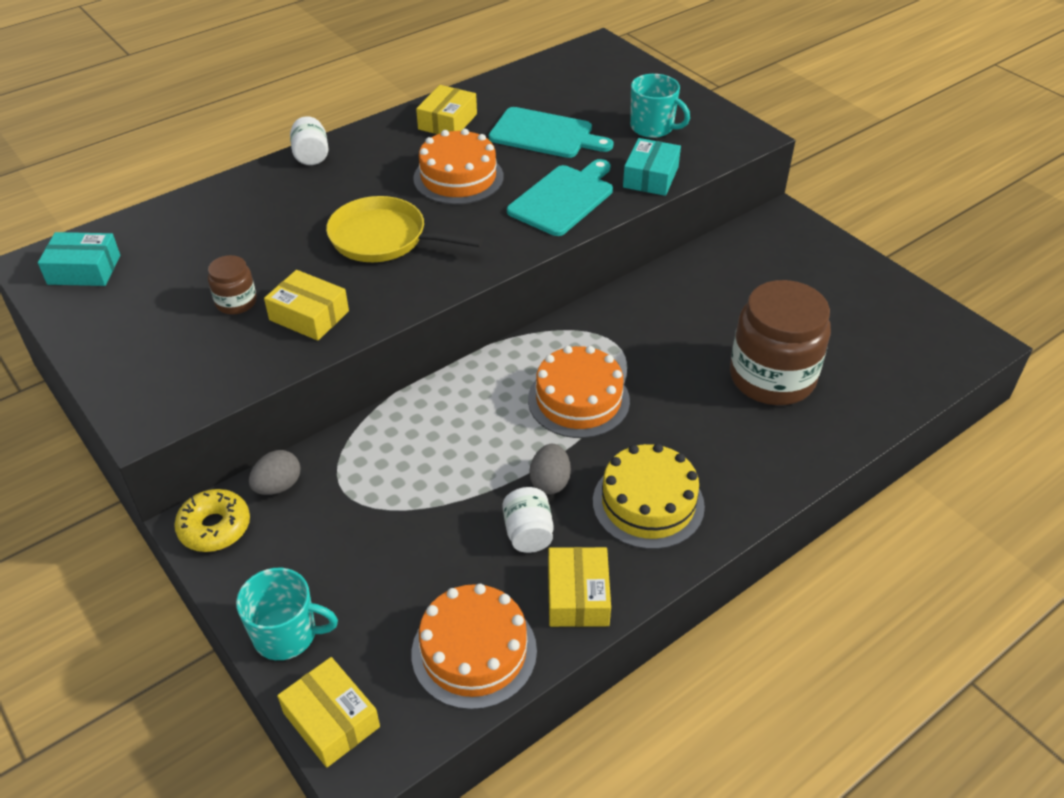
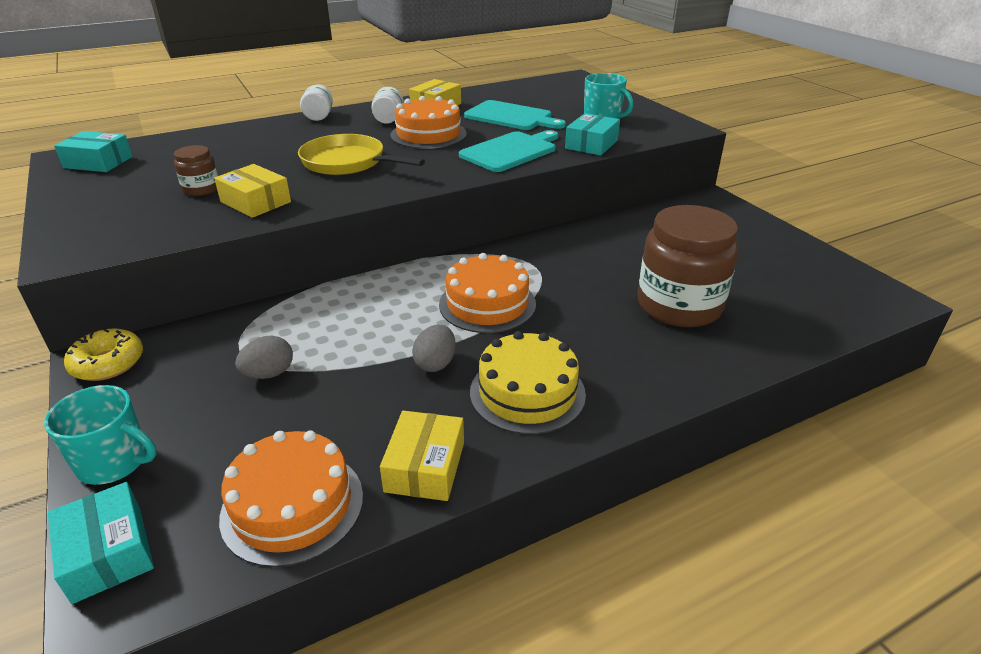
camera: 10 degrees right, 10 degrees down
(278, 486) = (184, 338): grey egg -> grey egg (269, 374)
(331, 720) = (107, 553): yellow box -> turquoise box
(528, 533) = (396, 404): white jar -> white jar (388, 120)

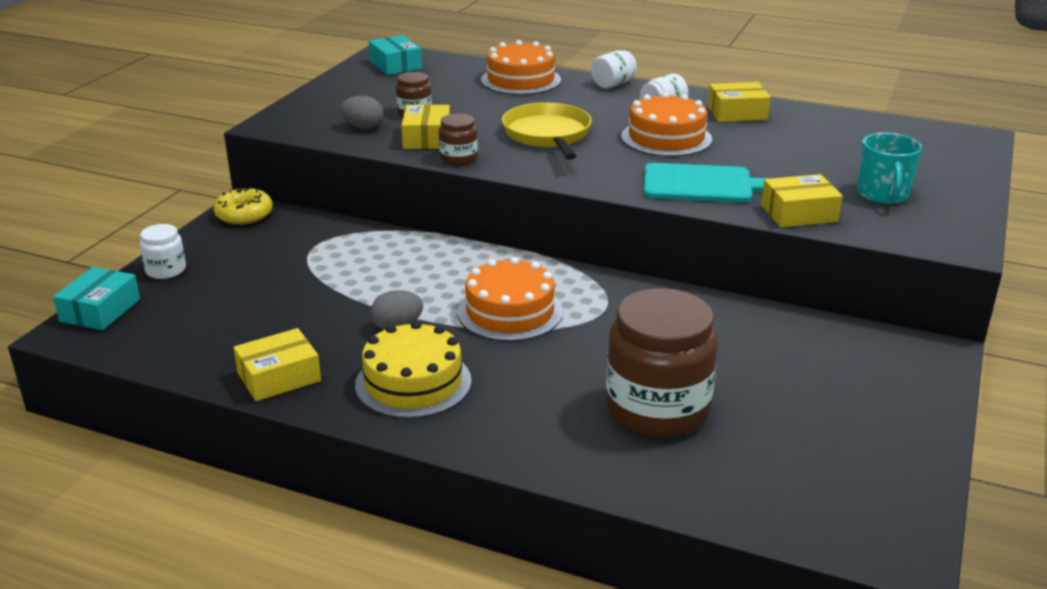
camera: 50 degrees right, 5 degrees down
(114, 462) = (166, 270): turquoise mug -> white jar
(269, 374) = (302, 271): grey egg -> grey egg (363, 127)
(292, 505) = (192, 347): orange cake -> orange cake (521, 80)
(316, 204) = (458, 158): none -> brown jar
(511, 117) = (786, 153): turquoise cutting board -> none
(591, 144) = (799, 213): turquoise box -> yellow box

